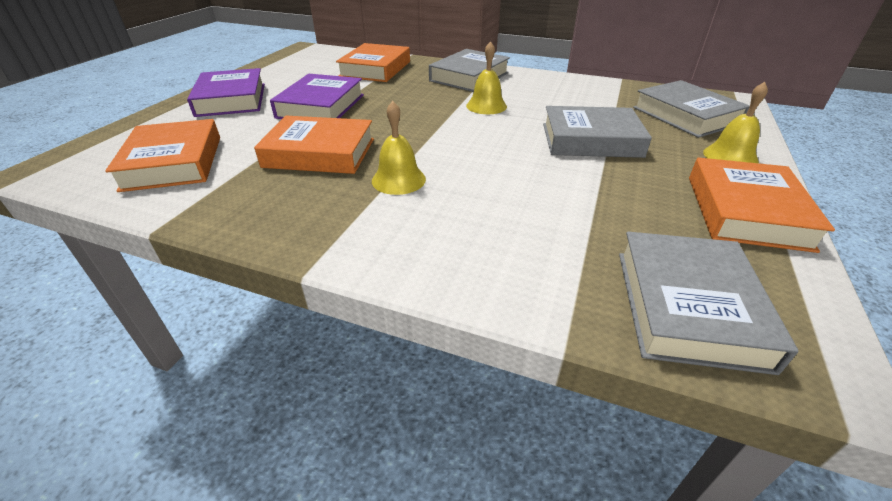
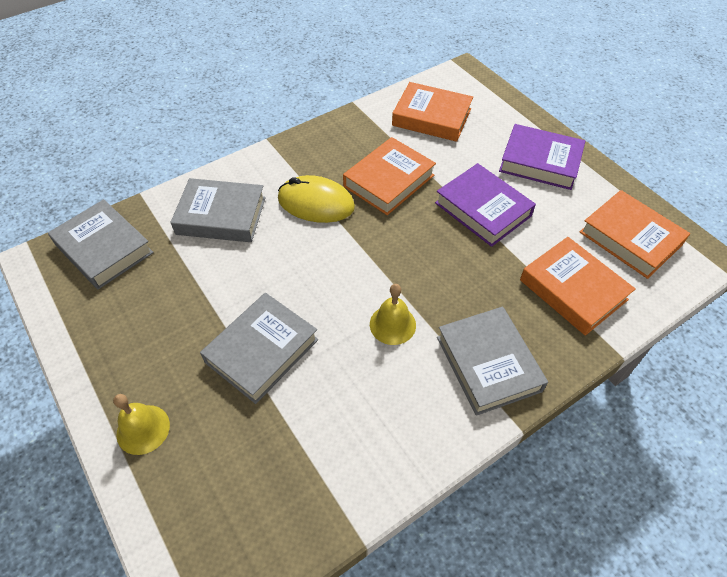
camera: 125 degrees right, 15 degrees up
(398, 180) = (316, 203): yellow bell -> yellow mouse
(686, 115) = (223, 489): grey book -> grey book (221, 216)
(745, 211) = (103, 352): orange book -> orange book (630, 238)

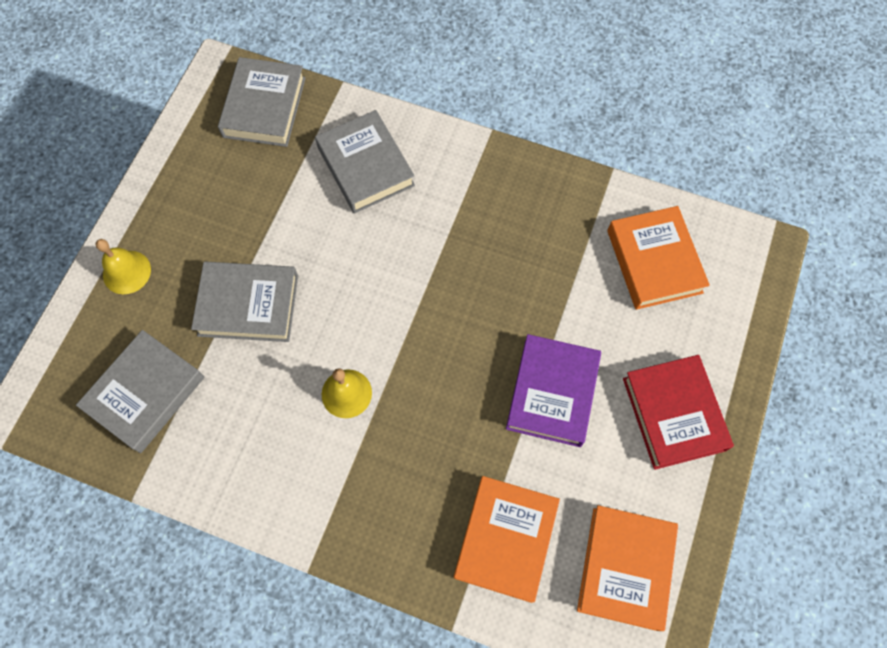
camera: 55 degrees right, 15 degrees up
(316, 203) = (441, 233): yellow mouse -> none
(388, 181) = (522, 279): orange book -> none
(488, 363) = (360, 502): grey book -> grey book (145, 394)
(540, 162) = (674, 414): purple book -> red book

